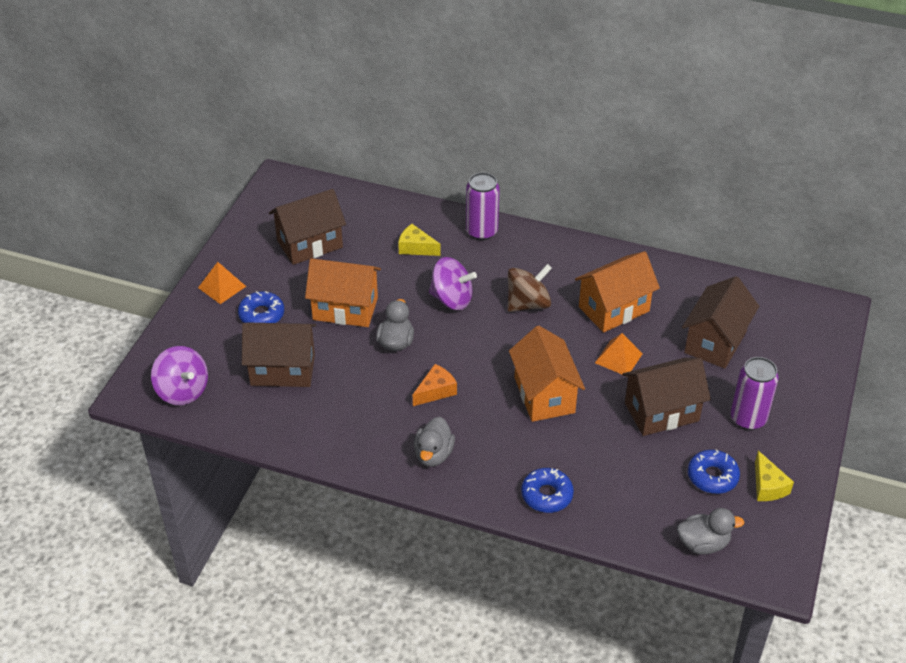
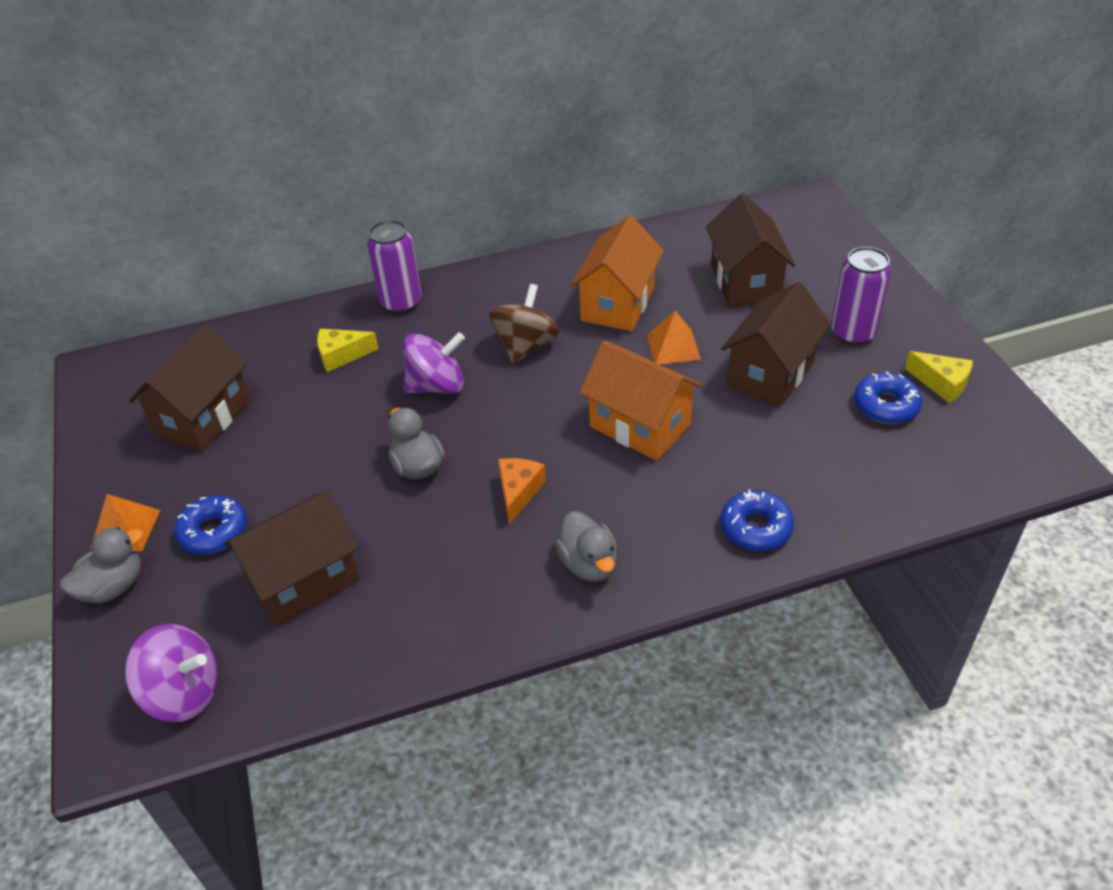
camera: 35 degrees left, 0 degrees up
(345, 309) = (318, 464): orange house -> none
(703, 543) = (953, 475): grey duck -> grey duck (113, 587)

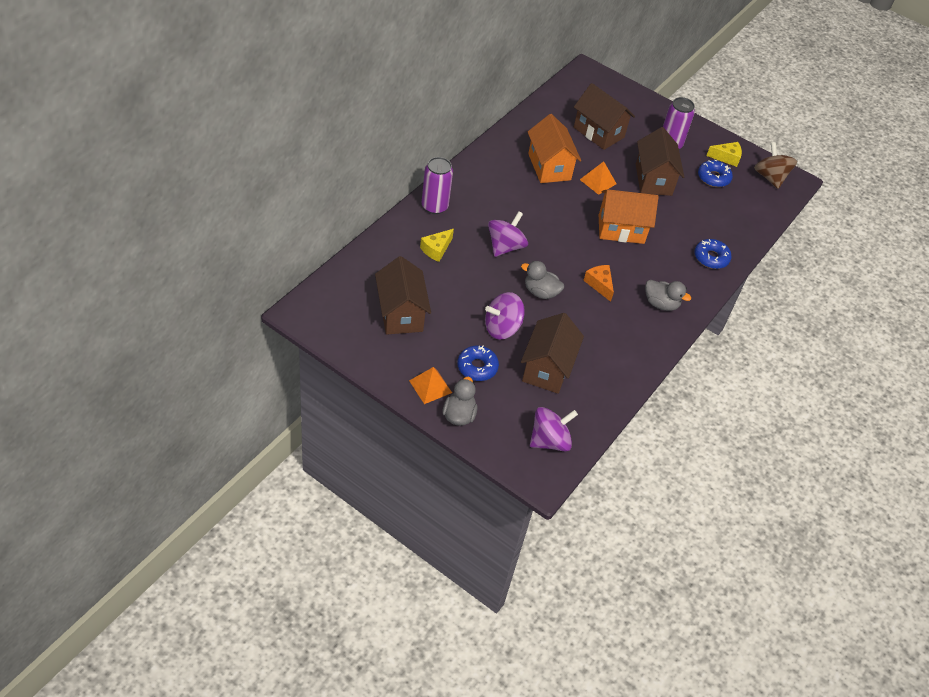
camera: 45 degrees left, 5 degrees up
(308, 493) = (502, 328): none -> purple spinning top
(525, 346) = (527, 207): brown spinning top -> brown spinning top (770, 177)

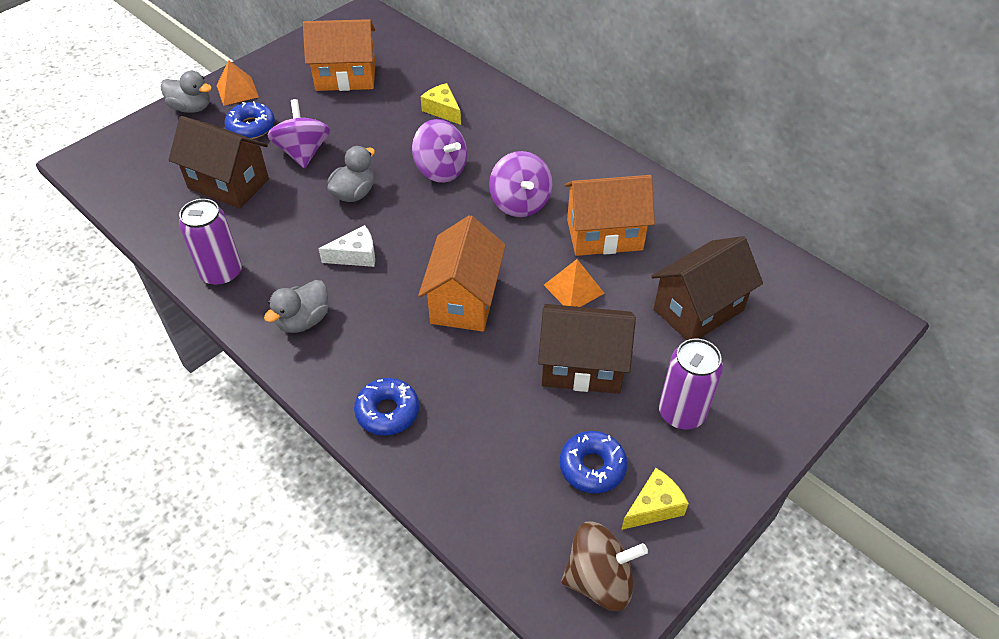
camera: 105 degrees right, 0 degrees up
(401, 314) = (345, 77): brown house -> orange house
(434, 206) = (519, 114): purple can -> purple can (222, 273)
(549, 440) = (126, 172): purple spinning top -> purple spinning top (520, 203)
(599, 284) = (356, 255): orange cheese -> white cheese
(726, 158) = (654, 506): yellow cheese -> yellow cheese turned 135 degrees counterclockwise

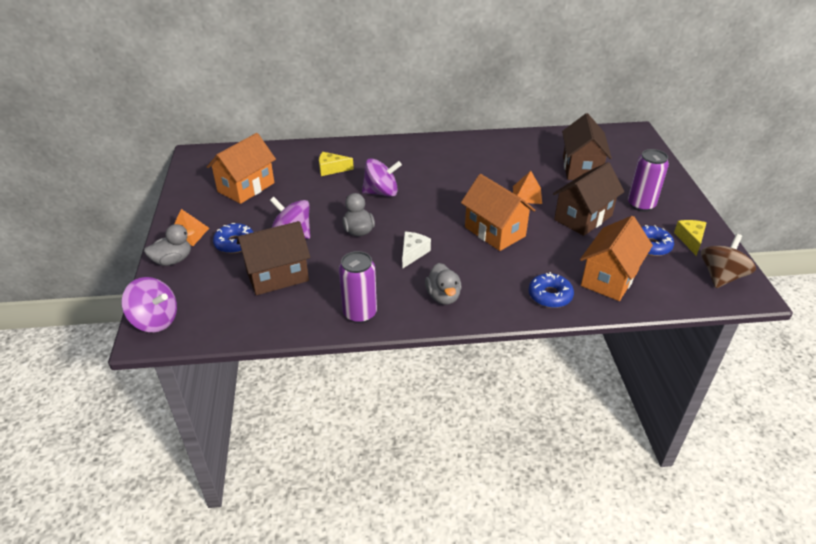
camera: 50 degrees left, 10 degrees down
(520, 203) = (443, 180): purple spinning top -> purple spinning top (155, 320)
(604, 235) = (500, 168): orange house -> orange house (609, 278)

